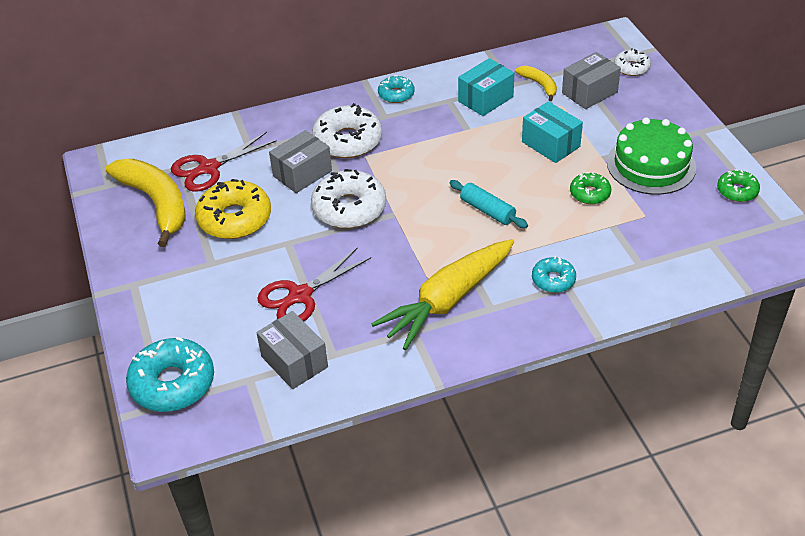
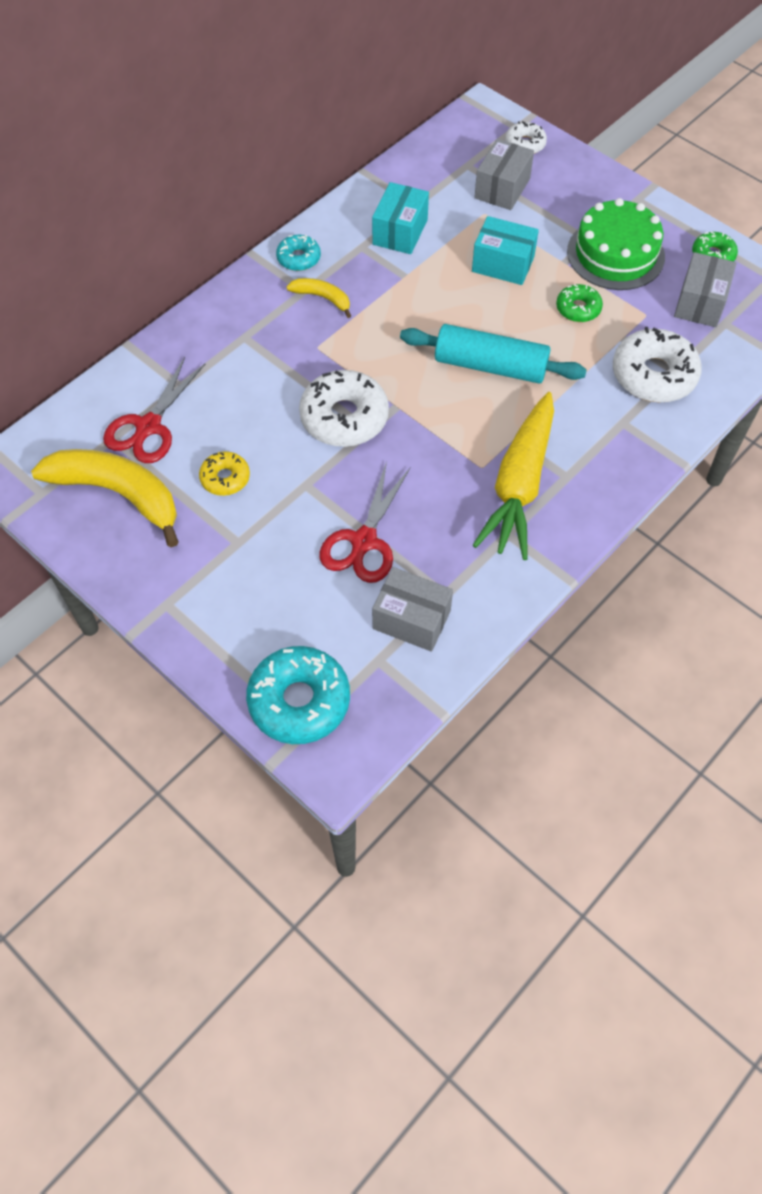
camera: 30 degrees left, 15 degrees up
(235, 218) = (225, 478): yellow donut -> yellow donut, size x0.55
(302, 173) = (262, 394): grey box -> grey box (700, 303)
(348, 141) = (285, 335): white donut -> white donut (653, 375)
(487, 210) = (490, 366): turquoise rolling pin -> turquoise rolling pin, size x1.65
(539, 85) = (445, 196): yellow banana -> yellow banana (322, 298)
(553, 280) = (606, 420): turquoise donut -> none

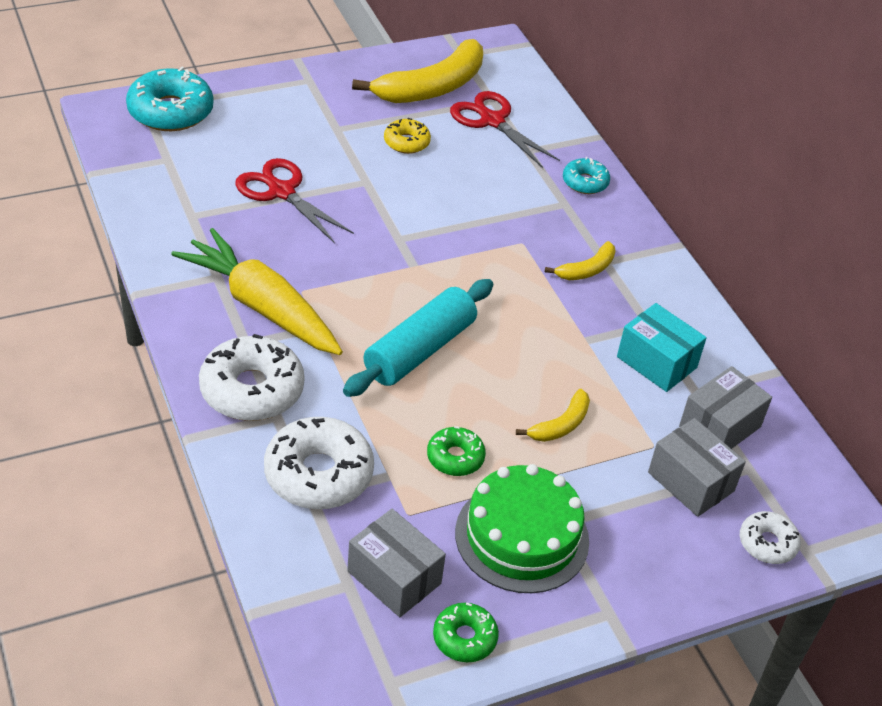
camera: 110 degrees right, 15 degrees down
(298, 258) = (654, 273): turquoise donut -> turquoise donut (585, 182)
(344, 417) = (424, 229): white donut -> white donut (252, 389)
(411, 619) = (185, 189): grey box -> grey box (720, 427)
(503, 264) = (561, 425): turquoise box -> yellow banana

